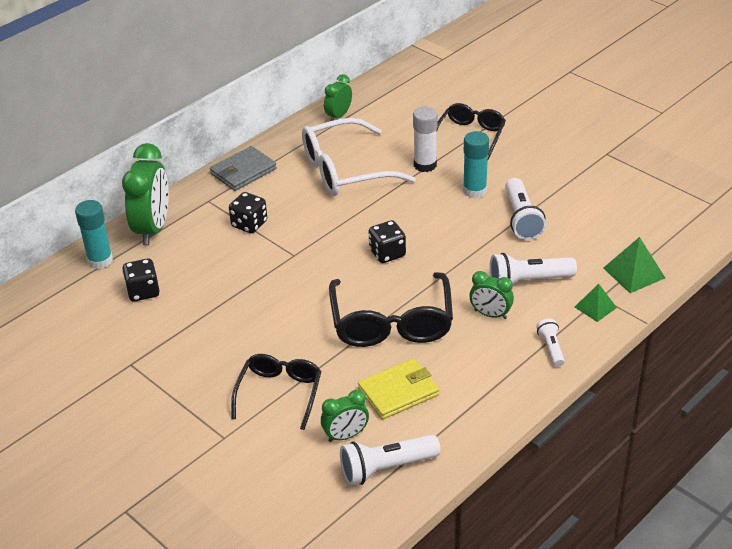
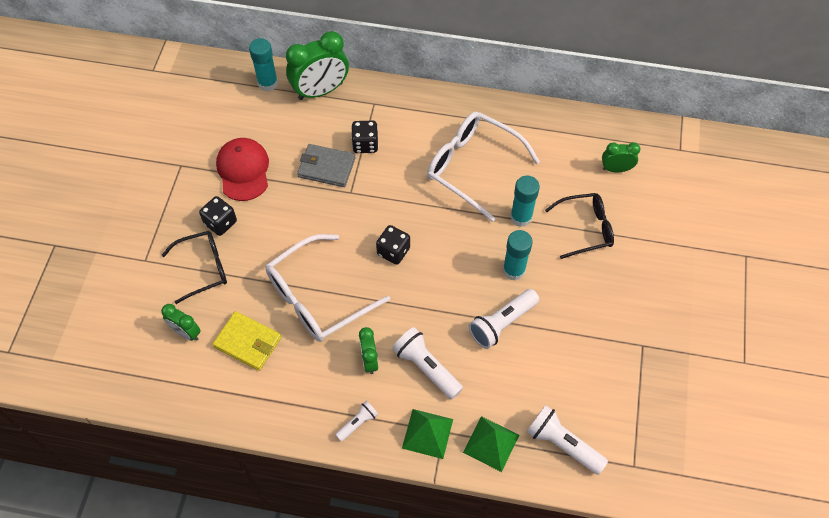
camera: 55 degrees right, 20 degrees up
(143, 291) = (253, 127): black dice -> black dice (220, 223)
(189, 318) = (243, 170): none -> red cap
(243, 171) = (422, 104): grey wallet -> grey wallet (326, 167)
(338, 116) = (539, 123): green clock -> green clock (616, 169)
(386, 468) = (169, 375): white flashlight -> white flashlight (562, 444)
(391, 323) = (317, 297): black glasses -> white glasses
(425, 165) = (521, 217): white glue stick -> turquoise glue stick
(595, 307) = (427, 433): green pyramid -> green pyramid, size x1.51

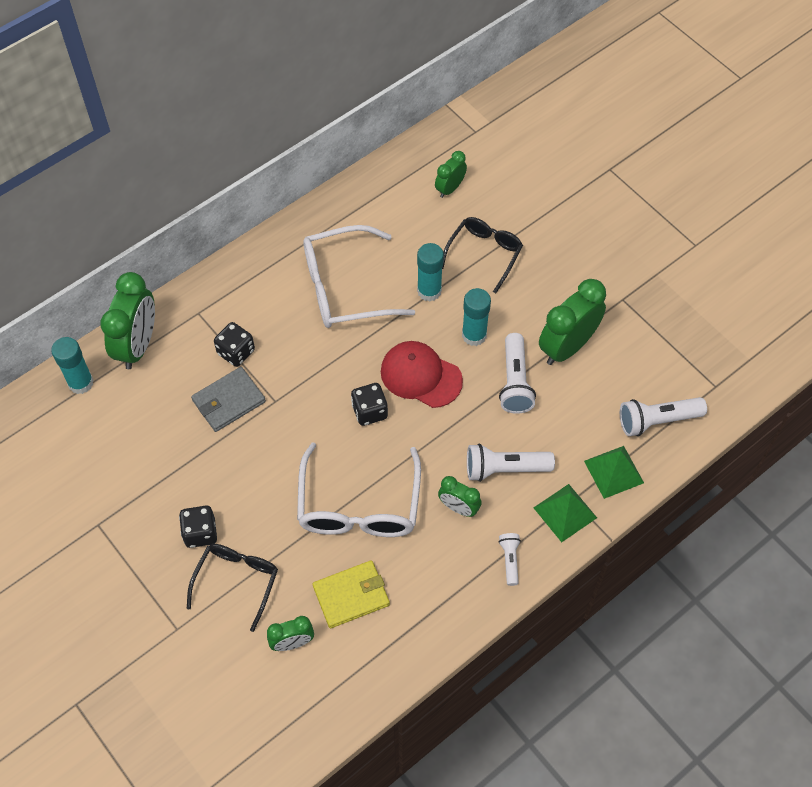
camera: 50 degrees left, 0 degrees up
(243, 170) = (161, 473): red cap -> red cap (421, 376)
(564, 337) = (567, 347): none -> green clock

